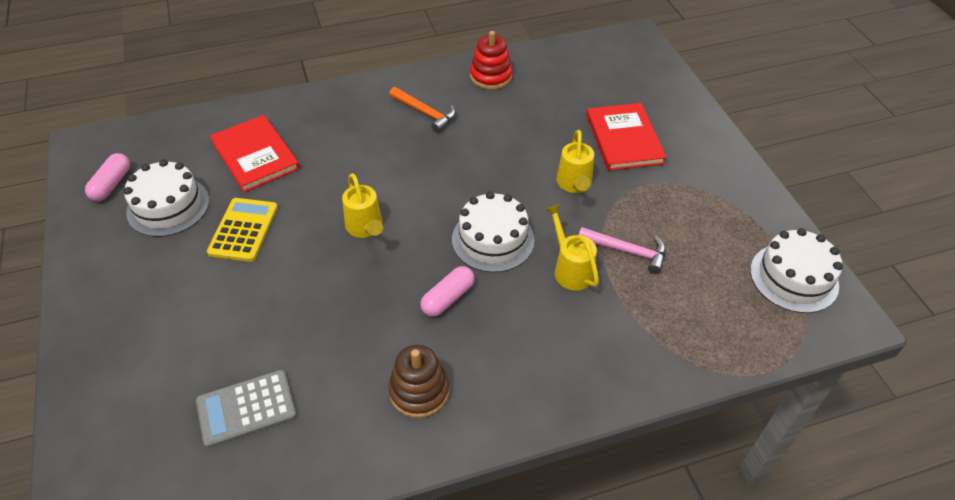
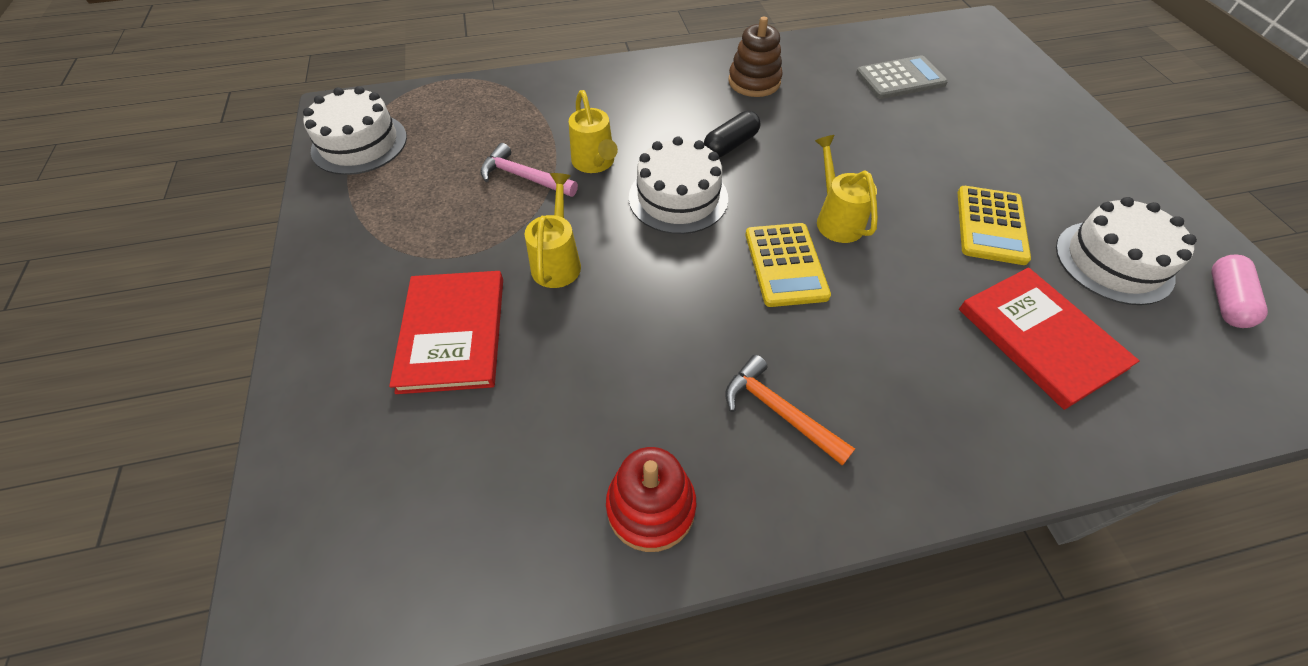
camera: 175 degrees left, 5 degrees up
(411, 191) = (785, 265): none -> yellow calculator
(448, 298) = (731, 144): pink capsule -> black capsule

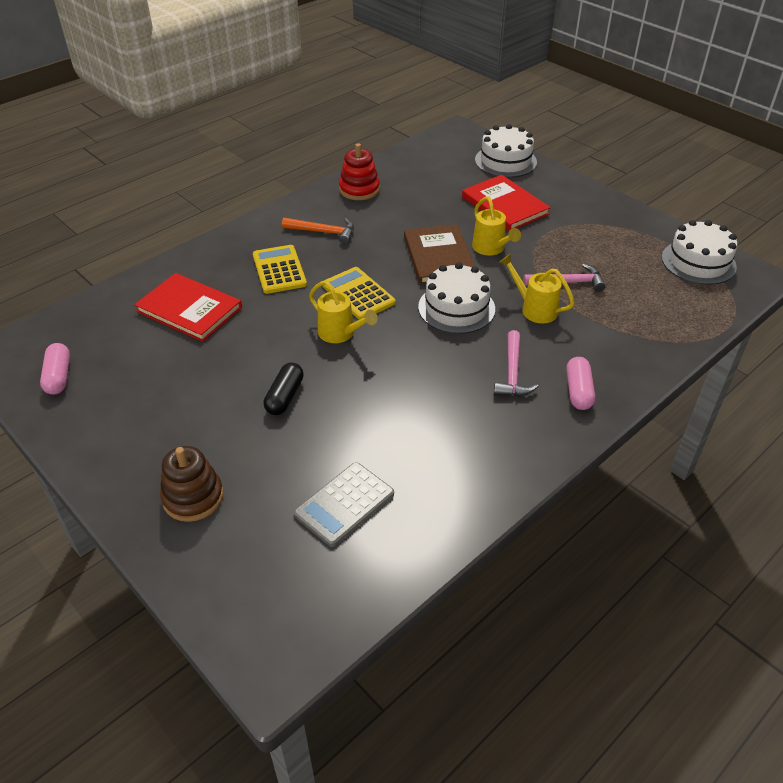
camera: 150 degrees right, 10 degrees down
(637, 278) = (439, 257): none -> brown book
(640, 82) = (578, 391): none -> pink capsule
(682, 115) = (512, 372): none -> pink hammer
(731, 144) = (453, 361): black capsule -> black capsule (285, 396)
(754, 82) = (483, 435): brown stacking toy -> brown stacking toy (193, 497)
(991, 225) = (227, 371): yellow calculator -> yellow calculator (279, 270)
(1113, 262) = (135, 376): white cake -> white cake (505, 161)

